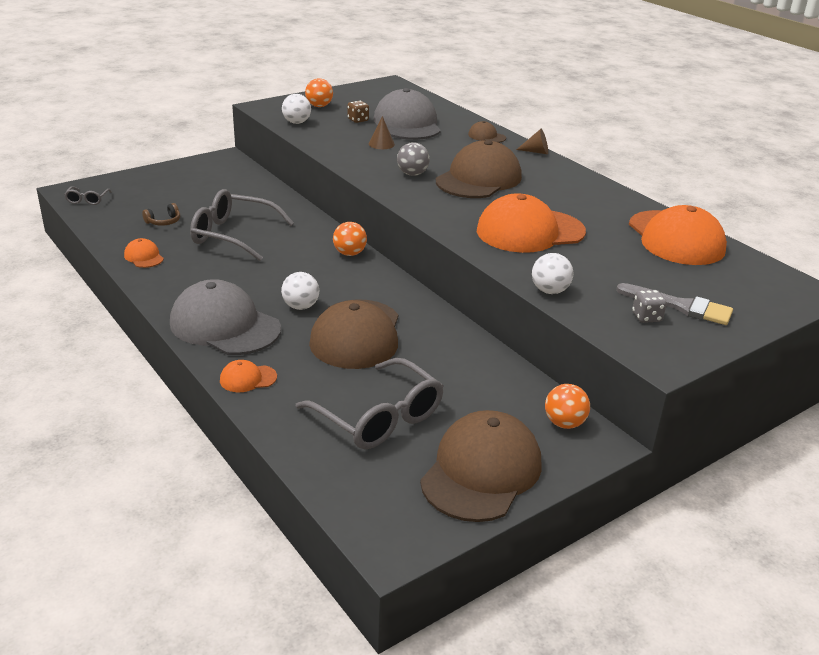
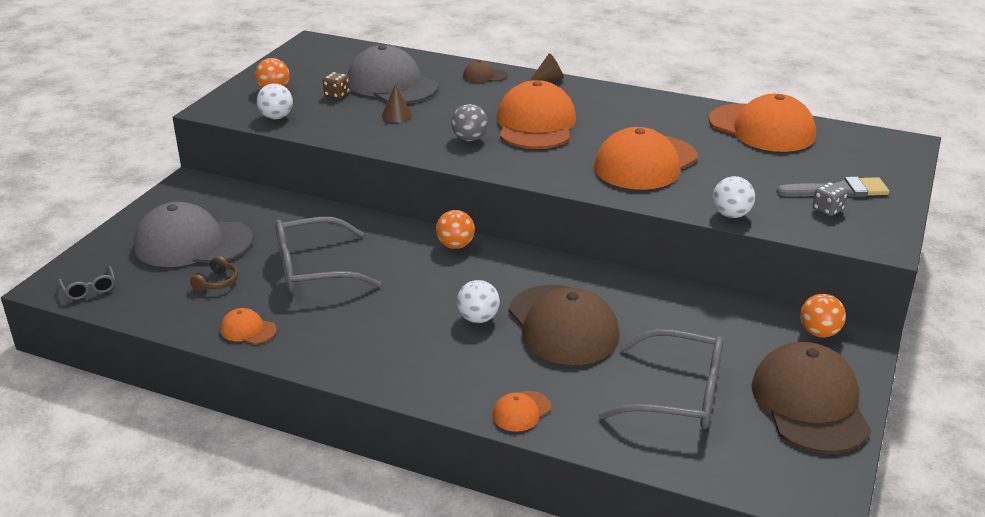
camera: 30 degrees left, 0 degrees up
(224, 325) = (431, 368): grey cap -> grey cap (193, 243)
(479, 179) = (536, 124): brown cap -> orange cap

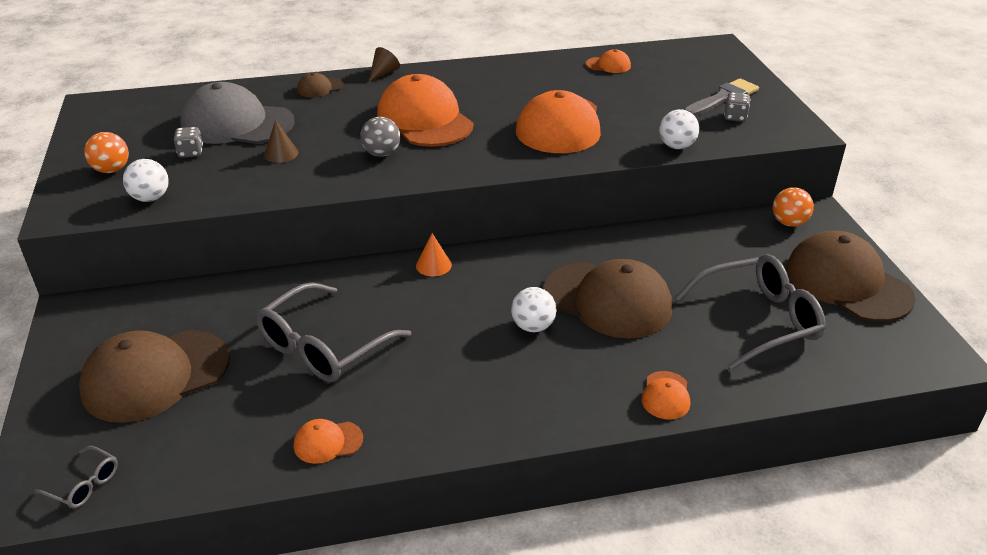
camera: 35 degrees left, 5 degrees up
(193, 243) = (155, 375): grey cap -> brown cap
(217, 282) = (233, 406): brown headphones -> none
(337, 95) = (190, 153): brown dice -> grey dice
(455, 245) = (433, 265): orange ball -> orange cone
(762, 128) = (608, 65): orange cap -> orange cap, size x0.44

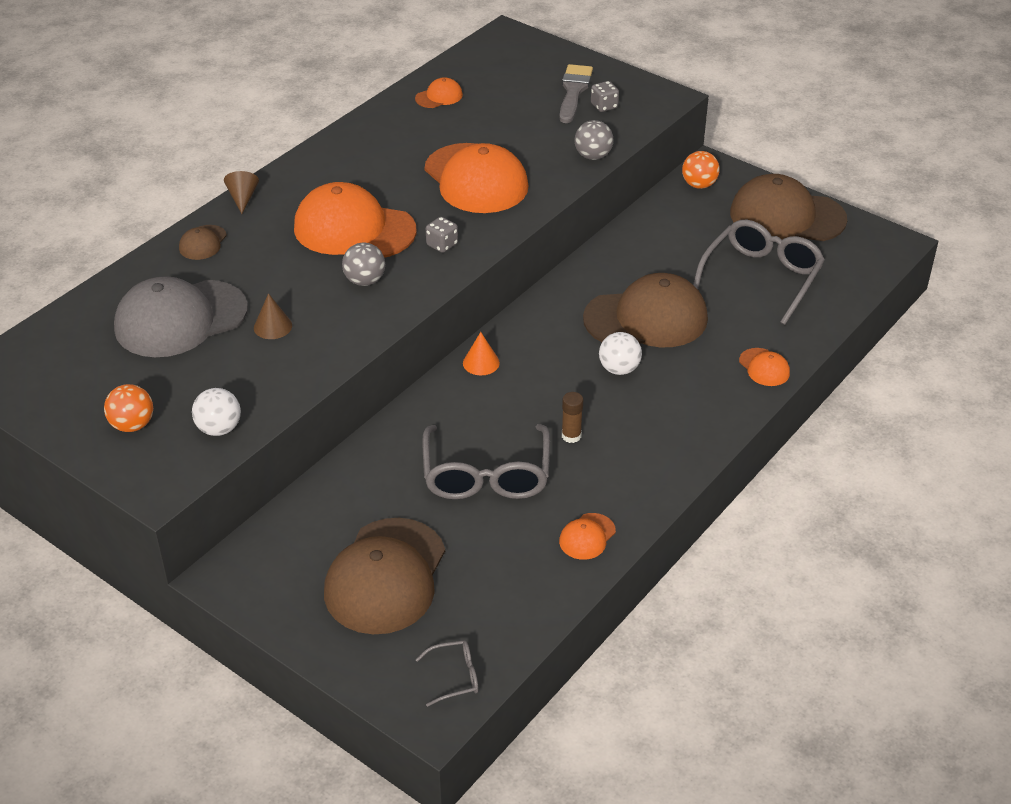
camera: 40 degrees left, 5 degrees up
(190, 153) = (183, 369): grey dice -> grey dice (442, 245)
(425, 355) = (571, 436): none -> brown glue stick
(676, 146) = (593, 156): white ball -> grey ball

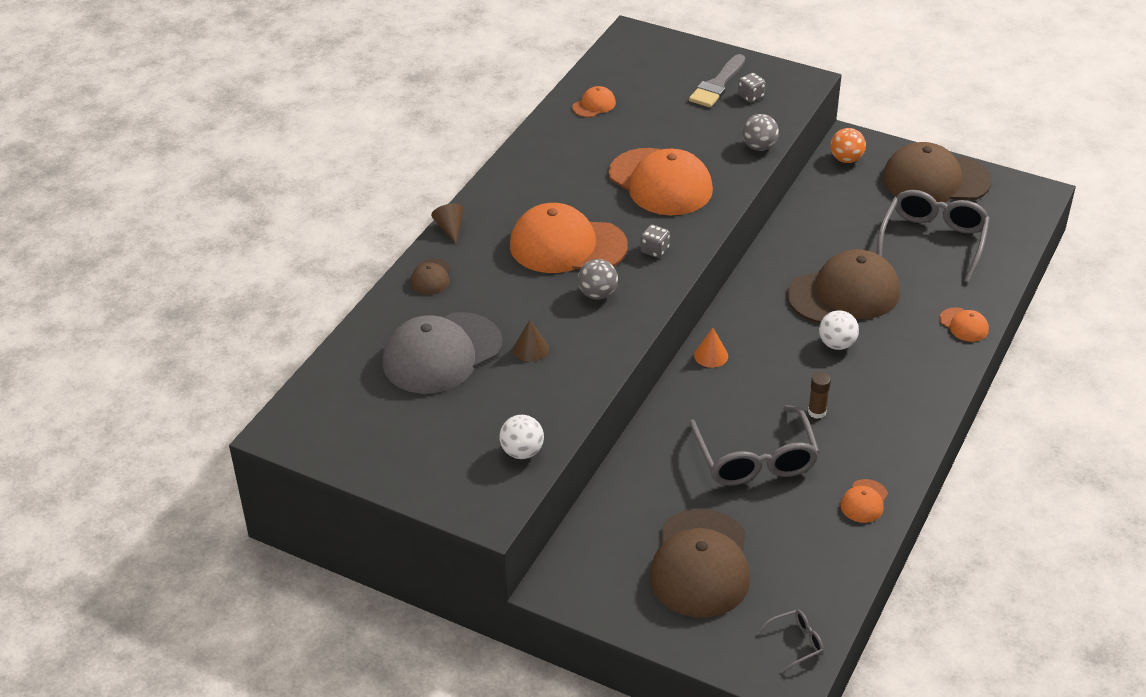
camera: 10 degrees left, 0 degrees up
(132, 425) = (441, 460): orange ball -> none
(574, 91) = (717, 85): grey brush -> grey brush turned 150 degrees counterclockwise

